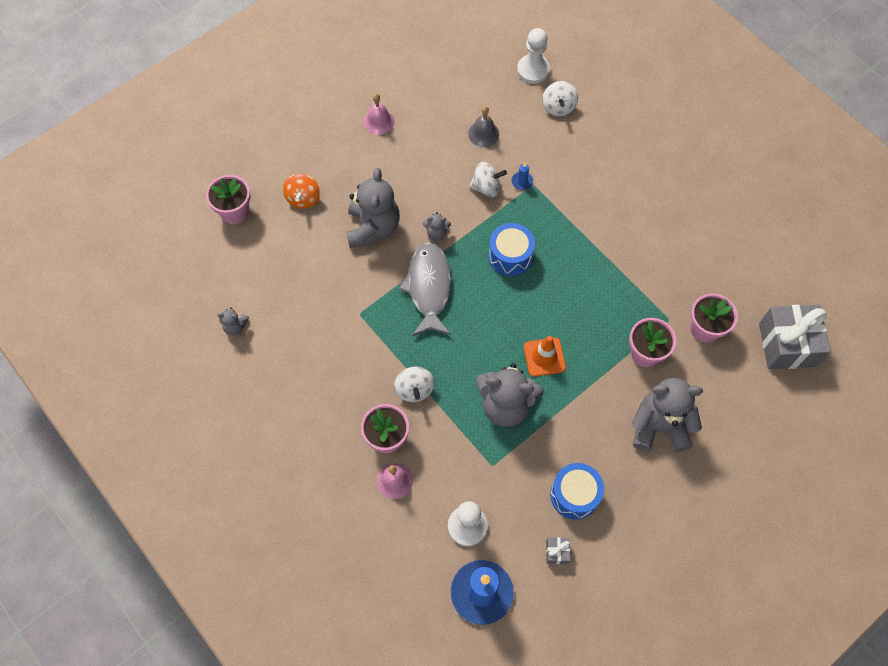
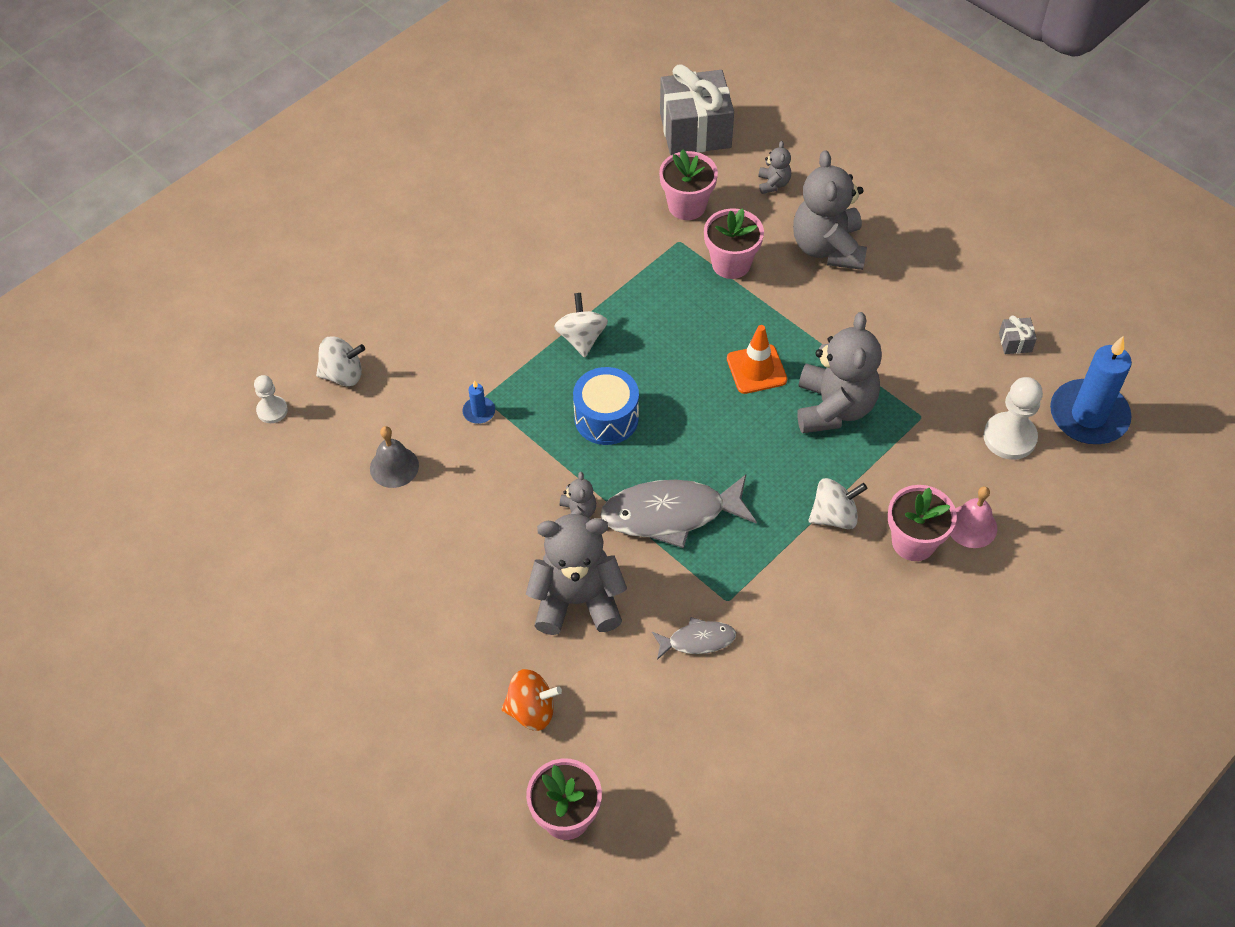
camera: 95 degrees left, 10 degrees down
(235, 326) = (779, 776): grey teddy bear -> grey teddy bear (773, 184)
(334, 292) = (697, 640): none -> grey fish
(379, 121) = (374, 616): pink bell -> none
(486, 187) = (492, 455): white spinning top -> white spinning top (581, 338)
(533, 70) = (272, 410): white pawn -> white pawn, size x0.60
(574, 495) = (938, 328): blue drum -> none

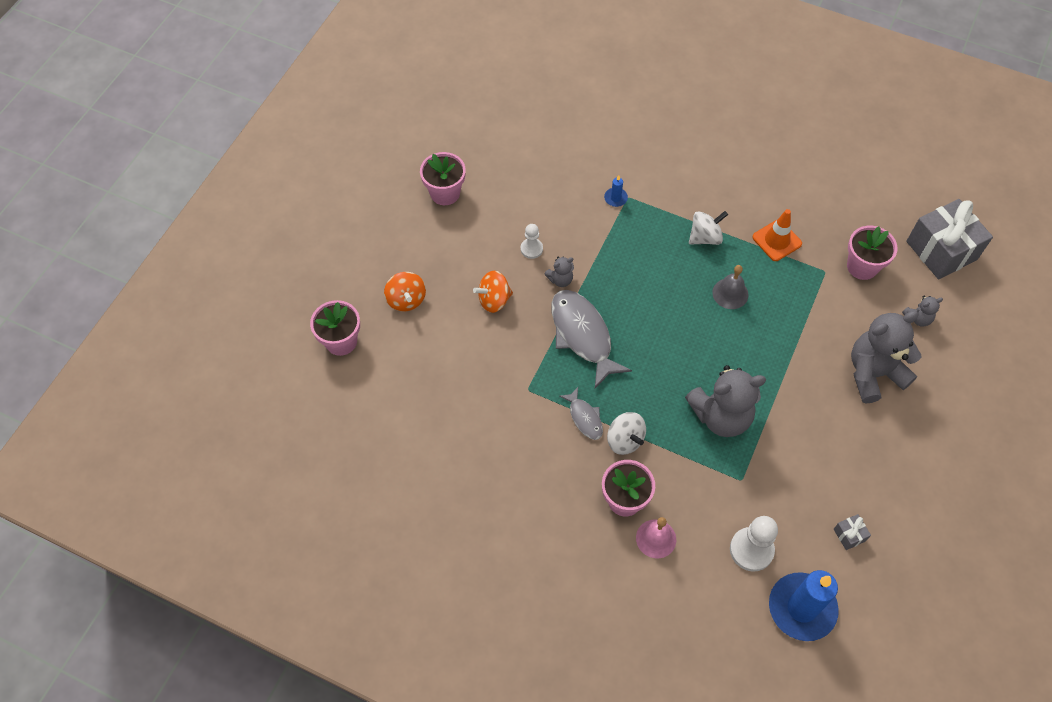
camera: 70 degrees right, 5 degrees up
(272, 410) = (566, 90): white pawn -> white pawn (531, 249)
(343, 374) = (610, 115): white spinning top -> none
(394, 467) = (552, 167): grey bell -> grey bell (730, 293)
(577, 600) = (494, 300): grey teddy bear -> orange spinning top
(606, 418) = (644, 273): blue drum -> none
(697, 640) = (490, 379): grey fish -> grey fish (584, 417)
(731, 264) = (822, 311): pink flower pot -> pink flower pot (445, 193)
(756, 369) = (731, 355): orange traffic cone -> orange traffic cone (777, 240)

